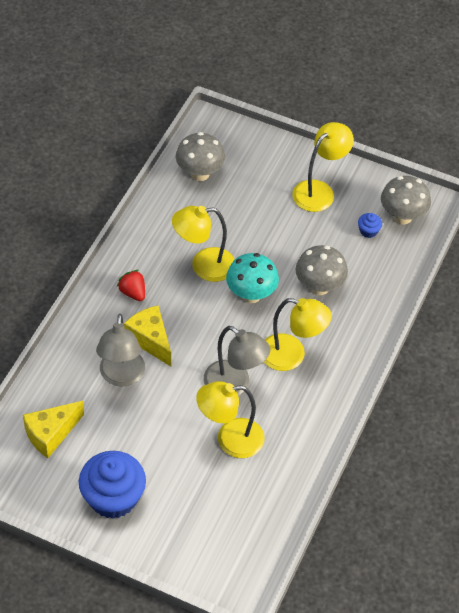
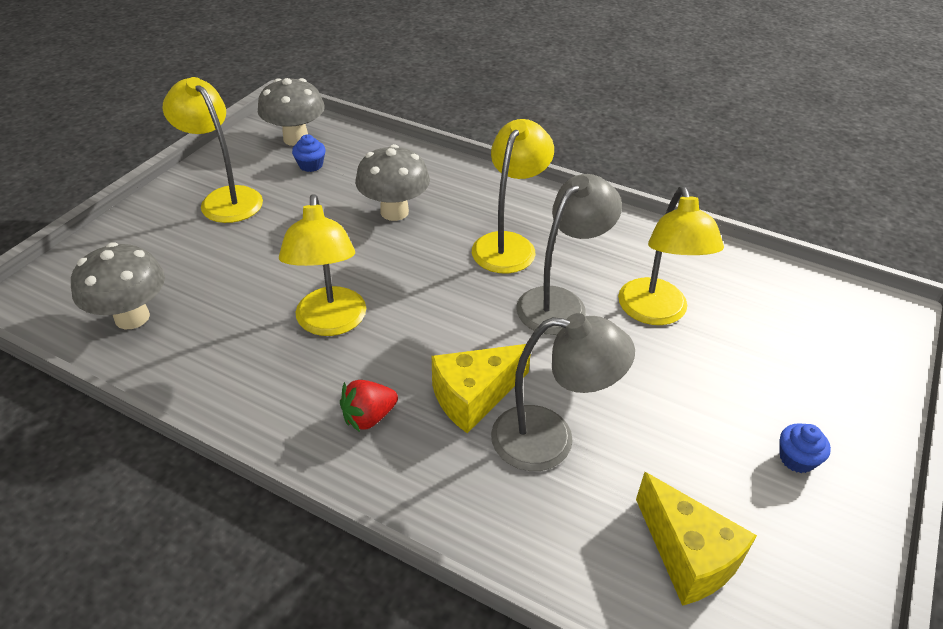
camera: 85 degrees left, 10 degrees down
(113, 498) = (796, 459): blue cupcake -> blue cupcake, size x0.42
(251, 294) = (397, 275): turquoise mushroom -> none

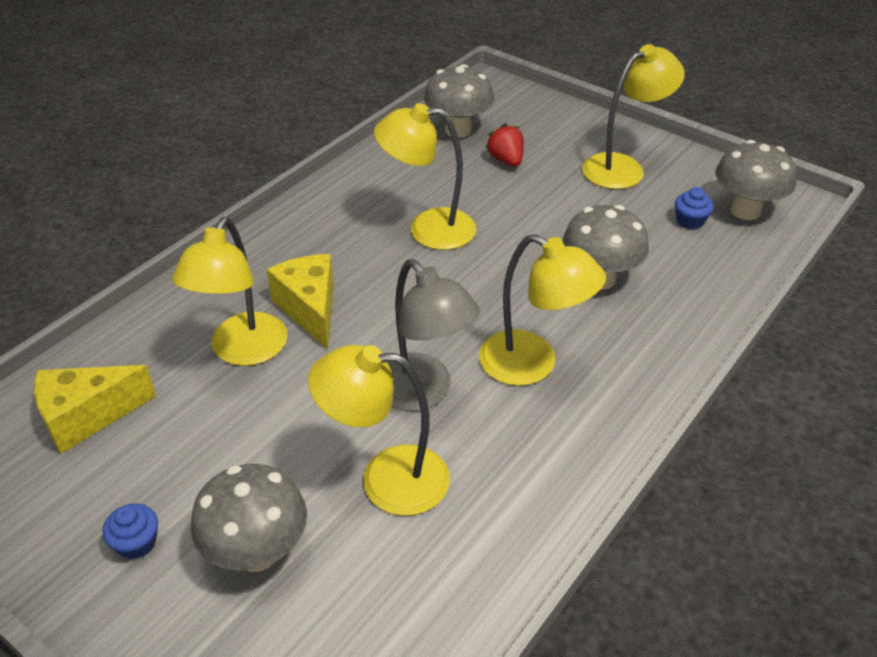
camera: 100 degrees right, 0 degrees up
(369, 417) = (310, 246): red strawberry -> red strawberry (506, 160)
(550, 440) = (242, 351): grey lamp -> yellow lamp
(759, 376) = (257, 552): none -> grey mushroom

